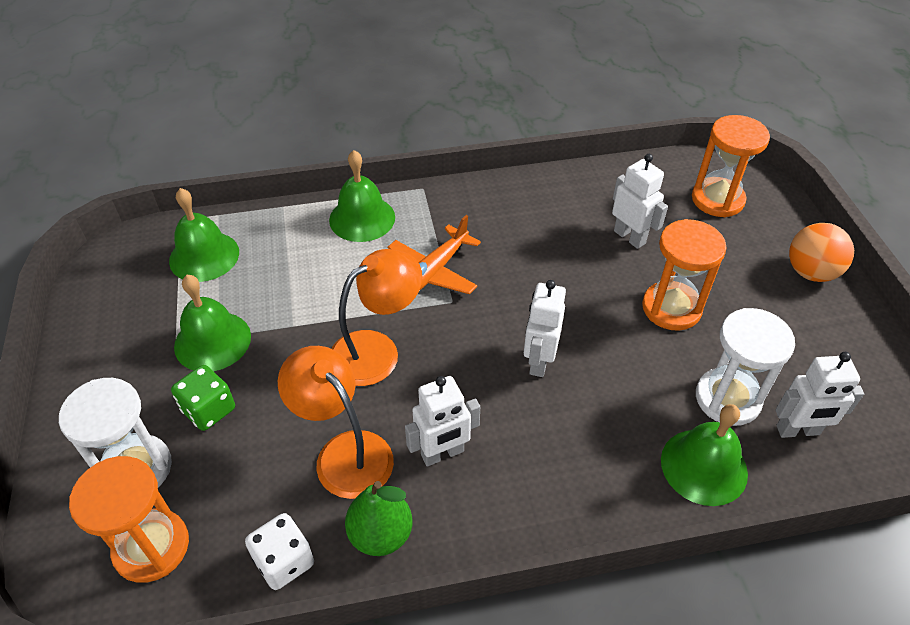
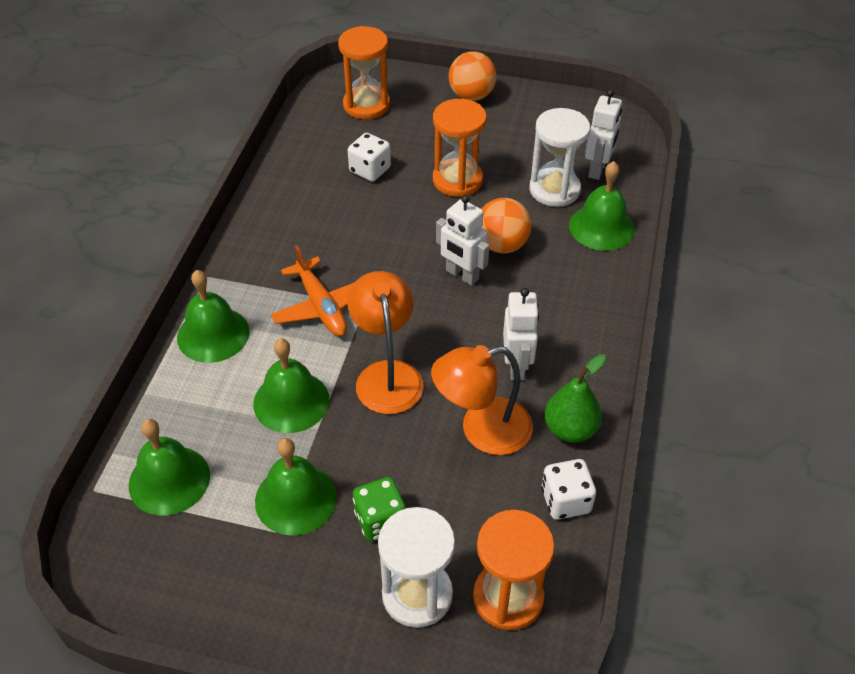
camera: 65 degrees left, 0 degrees up
(314, 296) = (291, 401): none -> green bell
(605, 380) = (501, 245): none -> orange ball
(629, 237) = (370, 170): white robot -> white dice

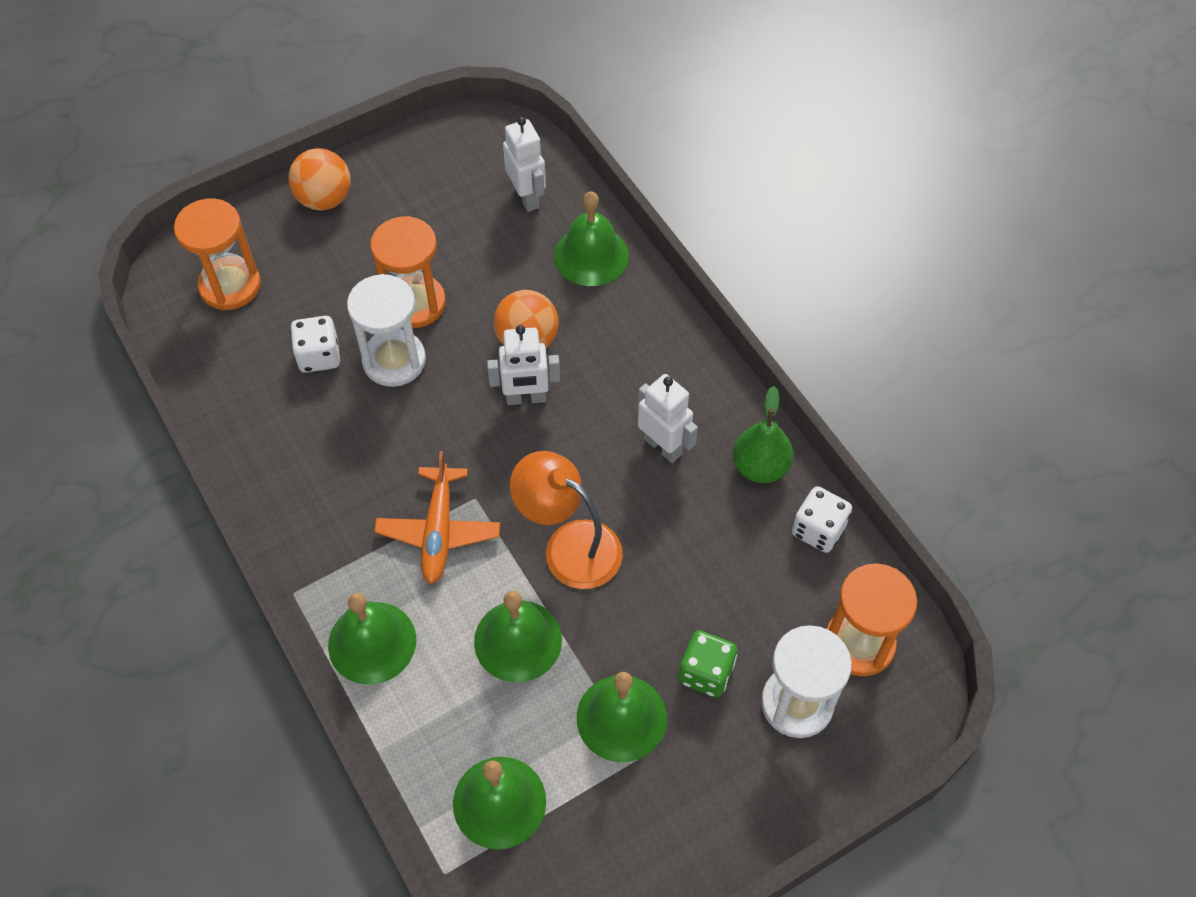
camera: 45 degrees left, 10 degrees up
(321, 307) = (439, 531): orange plane -> orange plane turned 75 degrees clockwise
(482, 430) = (697, 527): orange lamp -> none
(554, 190) = (512, 247): white hourglass -> white hourglass (394, 360)

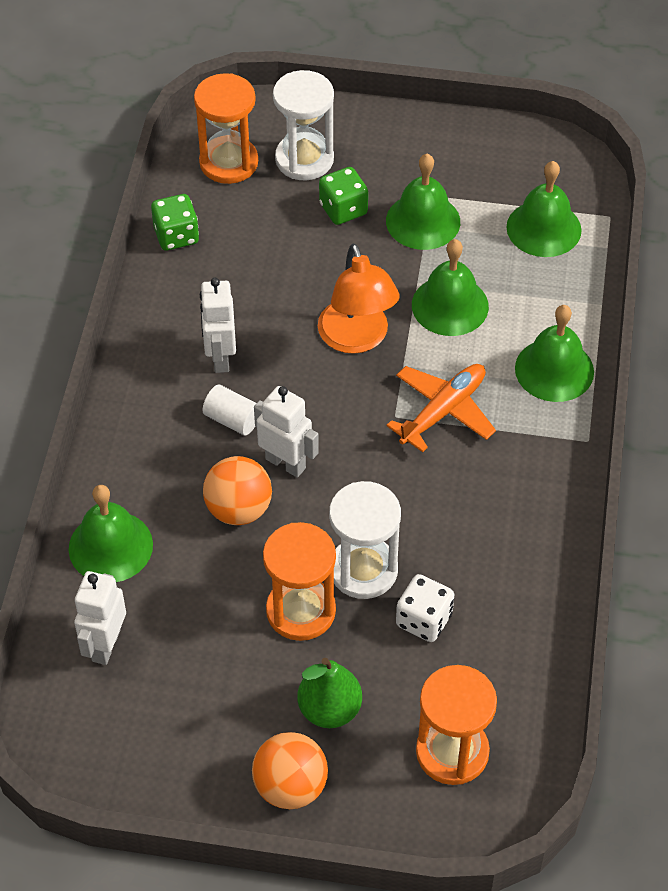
camera: 140 degrees left, 5 degrees down
(600, 403) = (232, 419): none -> white cylinder
(760, 467) = (168, 298): green pear -> green pear (329, 709)
(818, 530) = (176, 236): white dice -> green dice

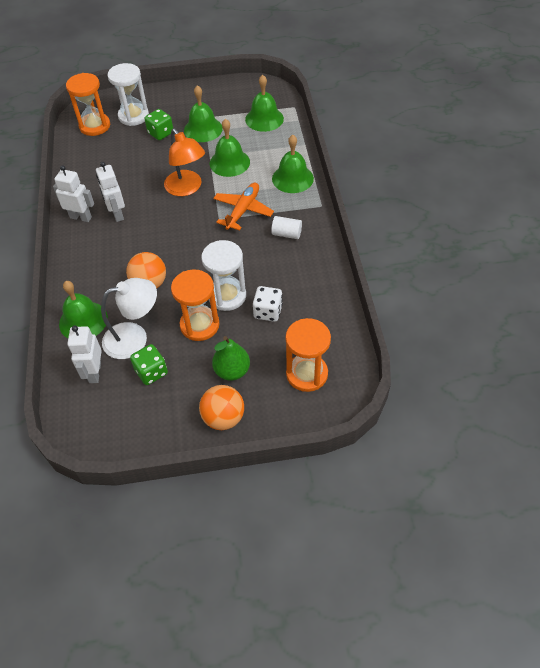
camera: 15 degrees left, 0 degrees up
(176, 236) = (77, 164): green dice -> green dice (151, 372)
(186, 602) = (134, 338): none -> white lamp
(232, 419) = (132, 241): white cylinder -> white cylinder (286, 234)
(286, 463) = (168, 255): white robot -> white robot (81, 217)

